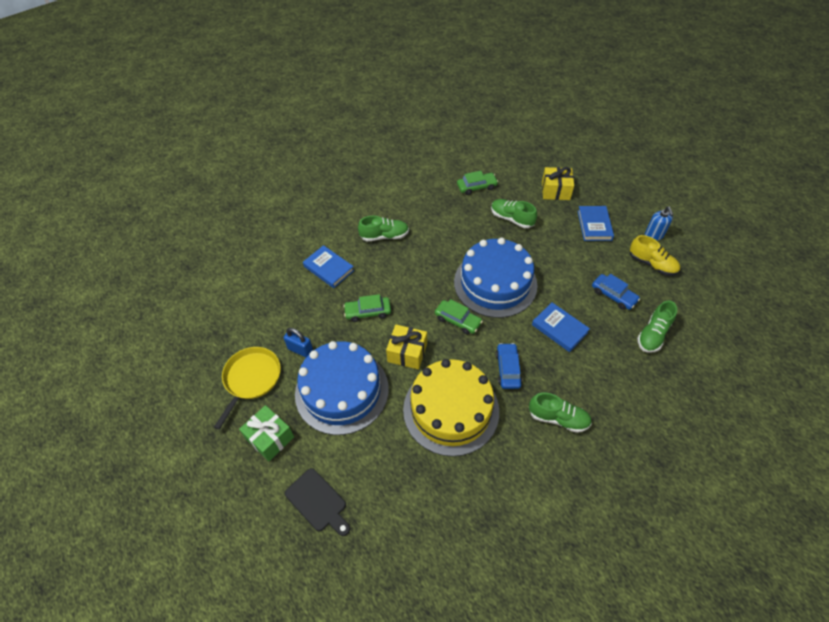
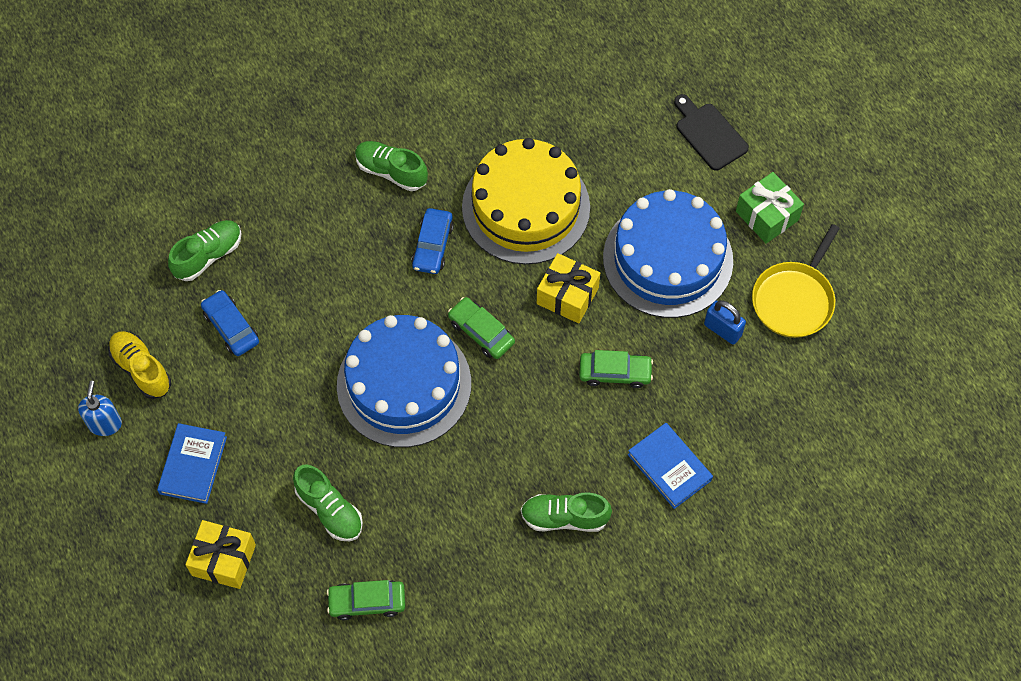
camera: 170 degrees left, 10 degrees up
(559, 329) = (336, 290): blue book -> none

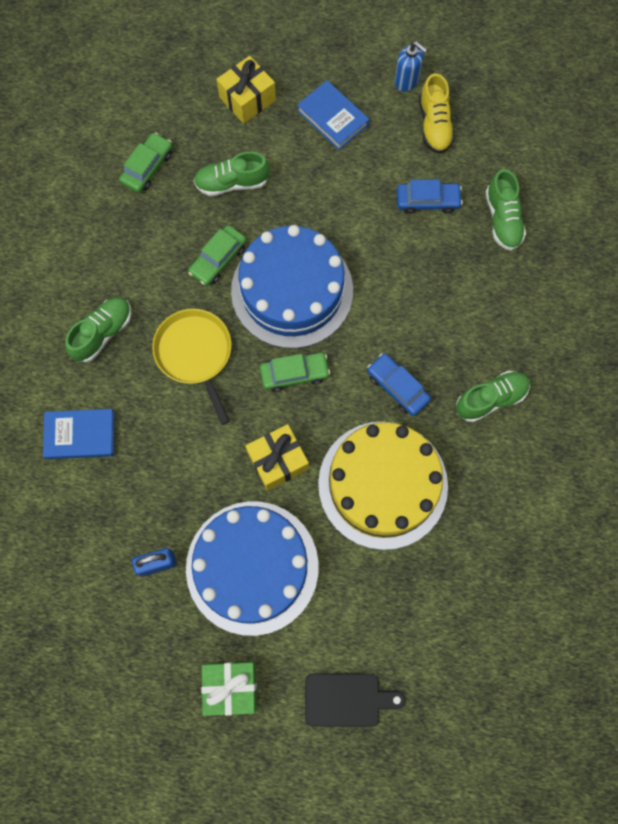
camera: 125 degrees right, 10 degrees up
(141, 369) = (434, 125): yellow shoe -> yellow shoe turned 90 degrees clockwise
(615, 373) = (185, 450): green car -> green car (218, 259)
(794, 299) = (138, 646): yellow pan -> yellow pan (195, 354)

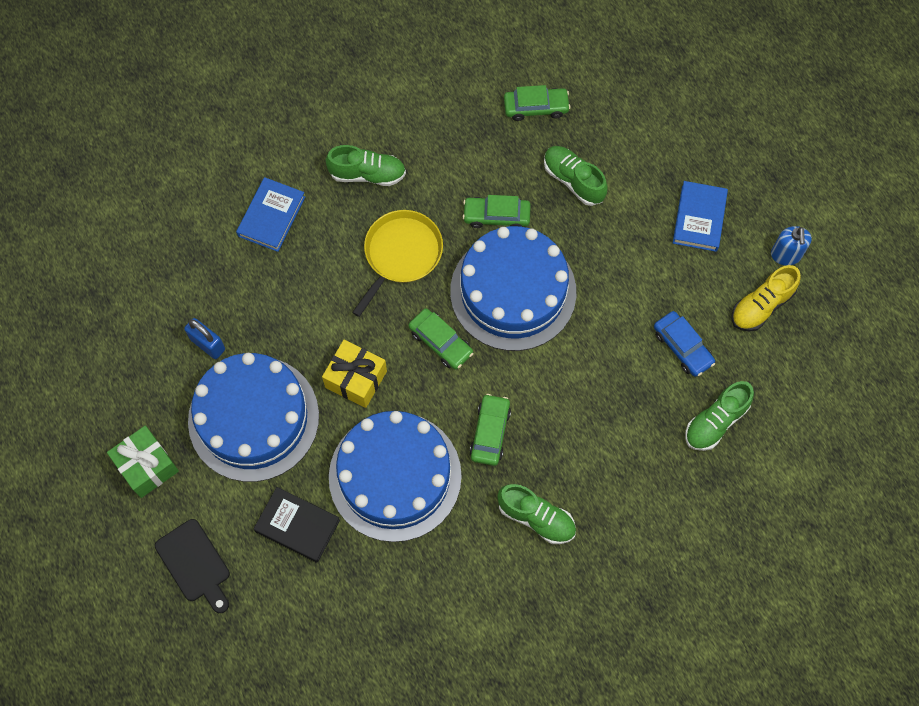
camera: 55 degrees right, 5 degrees down
(80, 435) = (271, 216): blue book -> blue book turned 60 degrees clockwise
(247, 99) = (660, 140): yellow gift -> none
(371, 591) = (297, 525): none -> black book
(383, 484) = (395, 476): yellow cake -> blue cake
(397, 387) = (490, 432): blue car -> green car

